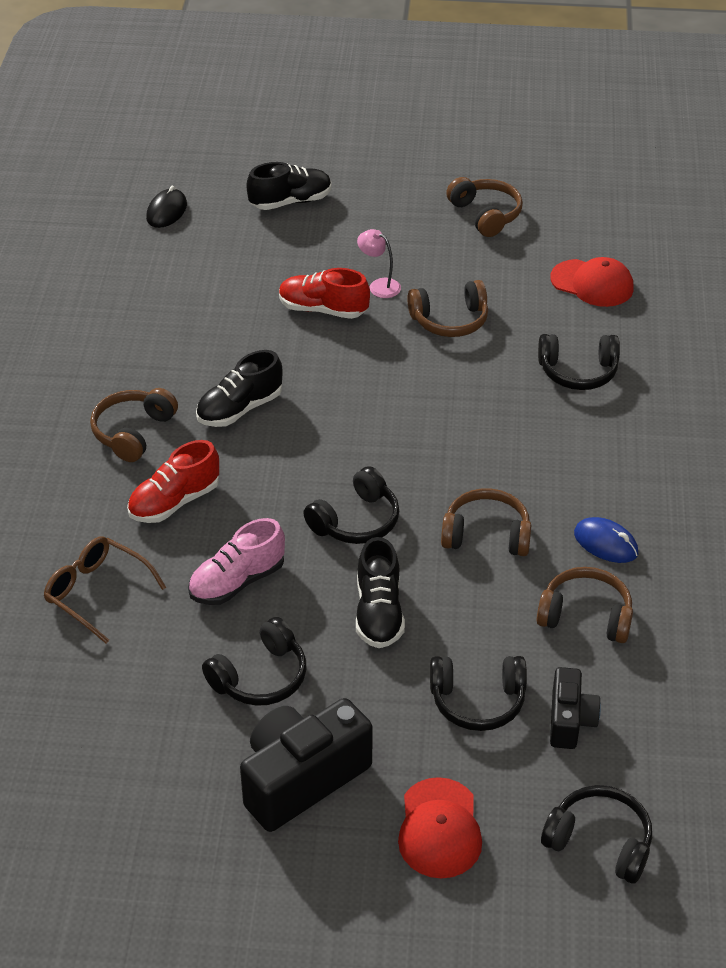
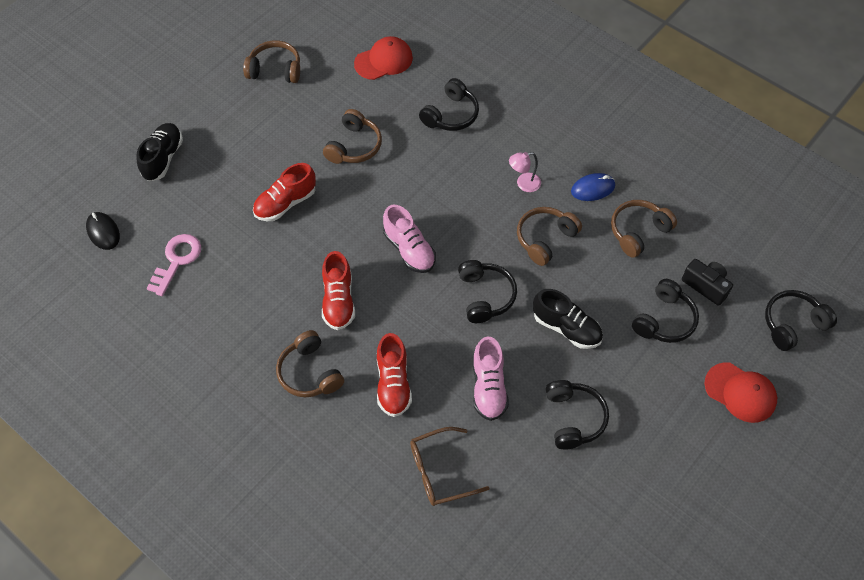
camera: 55 degrees left, 15 degrees up
(180, 274) = (177, 260): none -> pink key
(240, 409) = (338, 300): black shoe -> red shoe
(302, 779) = (664, 440): black camera -> none
(357, 430) = (409, 249): none -> pink shoe
(379, 285) = (290, 161): pink lamp -> pink lamp (523, 184)

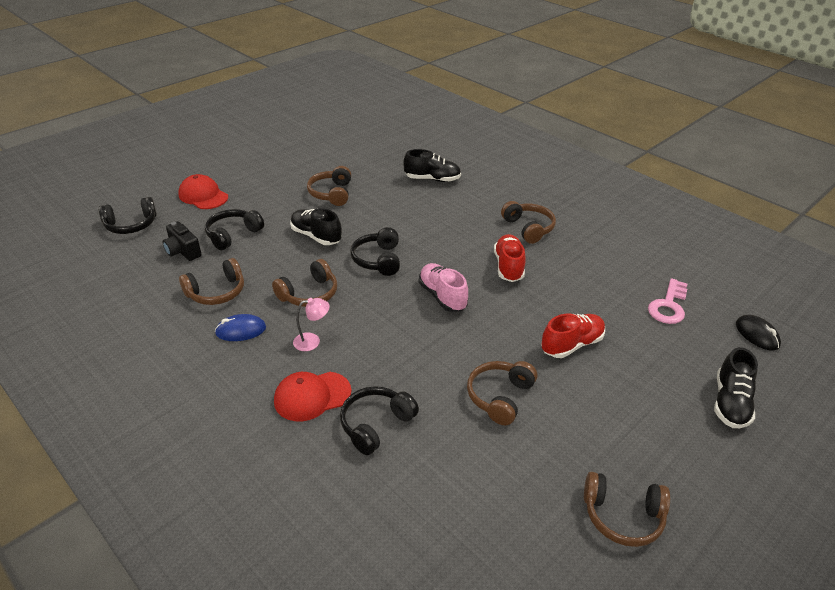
camera: 175 degrees left, 20 degrees down
(384, 61) = (460, 516): red cap -> red cap (312, 396)
(393, 384) = (462, 218): red shoe -> none
(440, 471) = (432, 179): brown glasses -> black shoe
(488, 387) = (389, 211): pink shoe -> none
(574, 418) = (331, 193): black headphones -> brown headphones

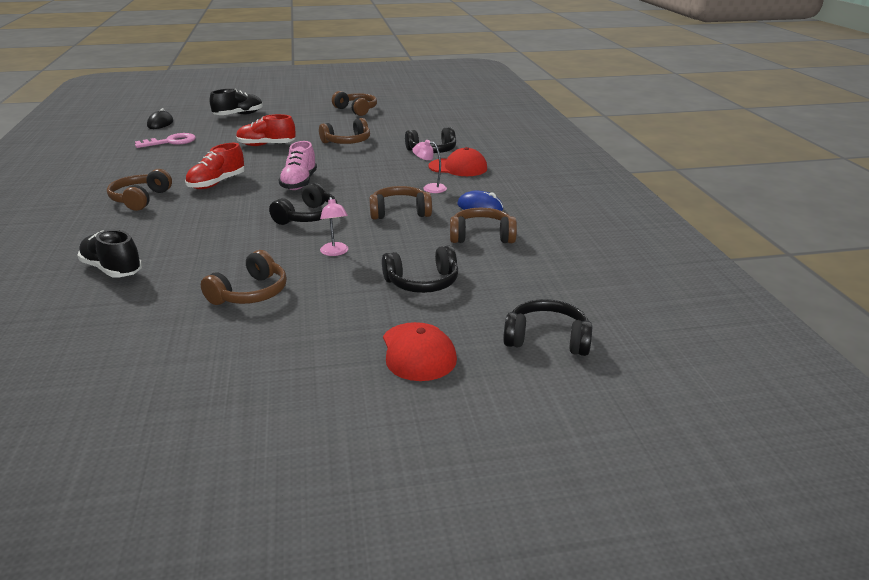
camera: 145 degrees left, 10 degrees down
(183, 251) = (494, 283): black camera -> none
(316, 236) = (335, 252): black shoe -> pink lamp

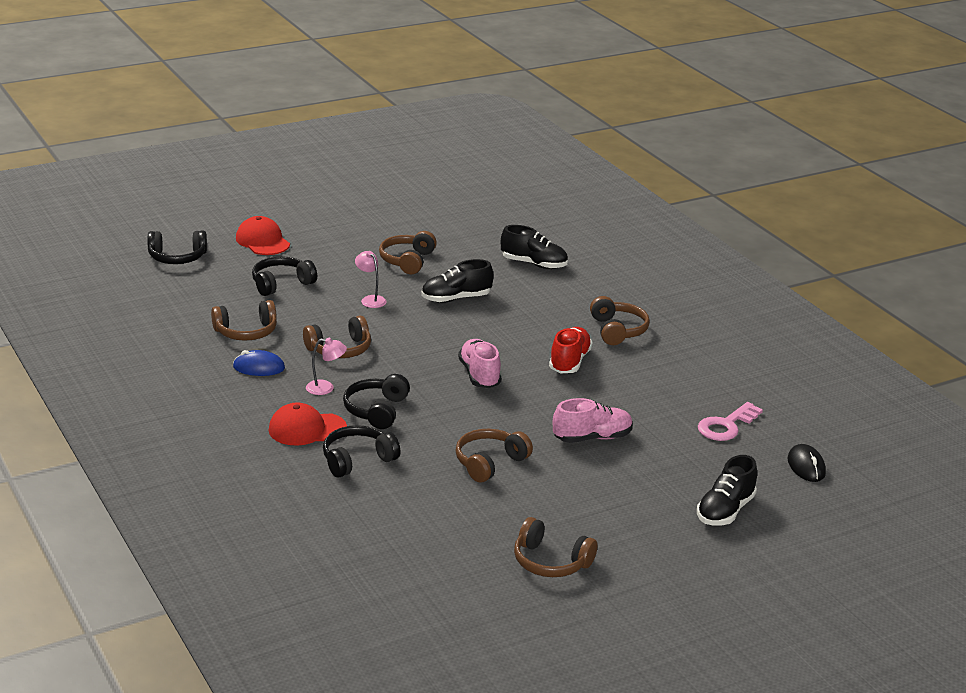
camera: 160 degrees right, 0 degrees up
(247, 242) = (456, 299): none -> black shoe
(266, 145) = (592, 438): red shoe -> pink shoe
(308, 217) = (427, 332): black headphones -> black headphones (376, 410)

